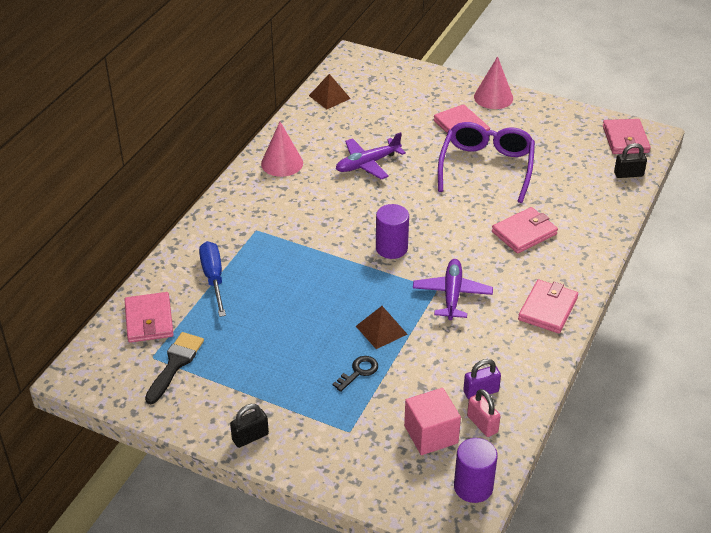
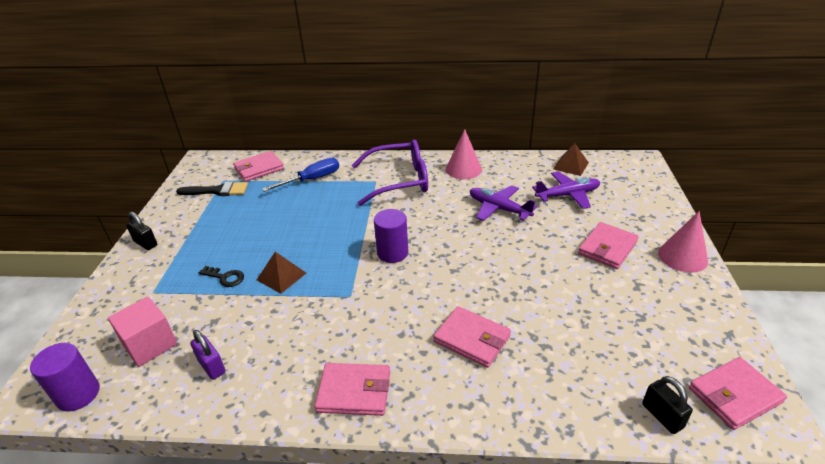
camera: 70 degrees right, 5 degrees down
(452, 294) = (346, 308): purple plane -> purple plane (568, 195)
(482, 424) = (165, 379): pink padlock -> none
(486, 167) = (559, 282): purple glasses -> purple glasses (399, 181)

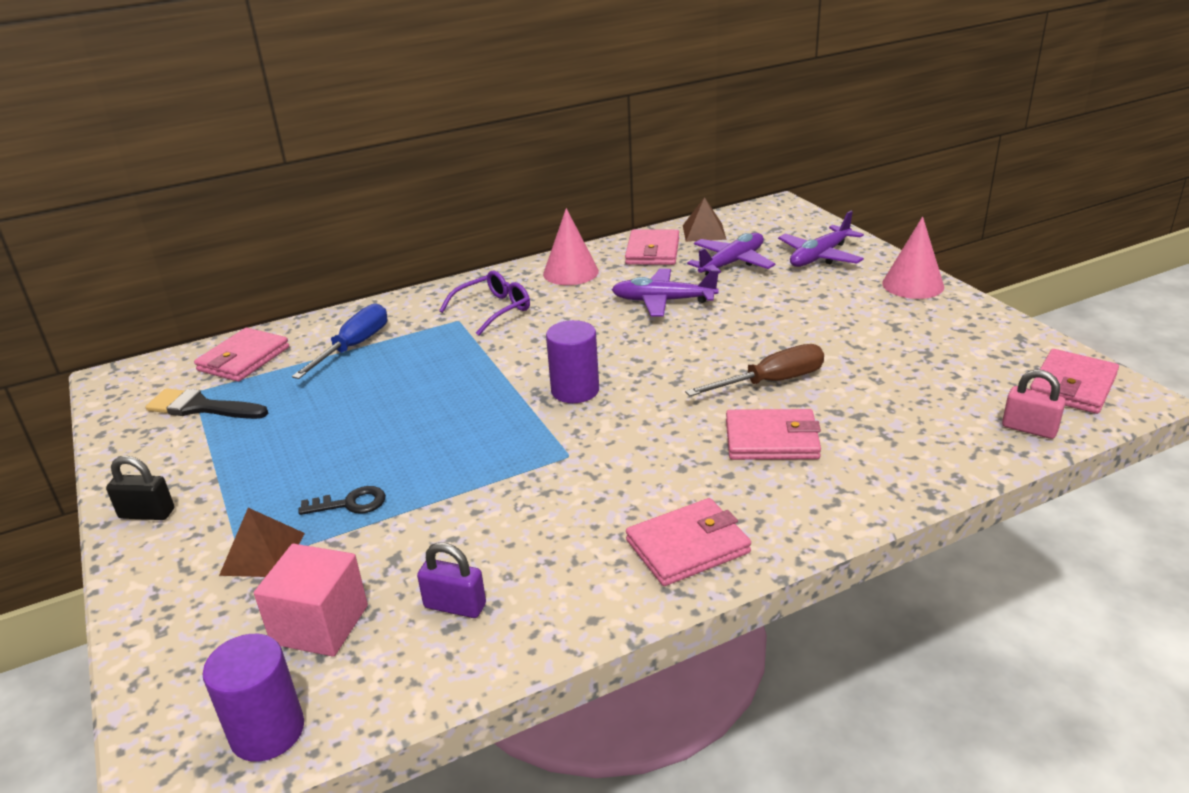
camera: 30 degrees left, 5 degrees down
(217, 191) = (201, 407): black brush -> black brush turned 135 degrees counterclockwise
(281, 276) = (441, 470): brown pyramid -> brown pyramid (262, 554)
(399, 181) = (493, 310): purple glasses -> purple glasses, size x0.60
(511, 295) = (771, 382): none -> brown screwdriver
(607, 248) = (829, 301): pink wallet -> pink wallet (653, 251)
(633, 210) = (820, 256): none -> purple plane
(662, 416) = (1029, 429): black padlock -> pink padlock

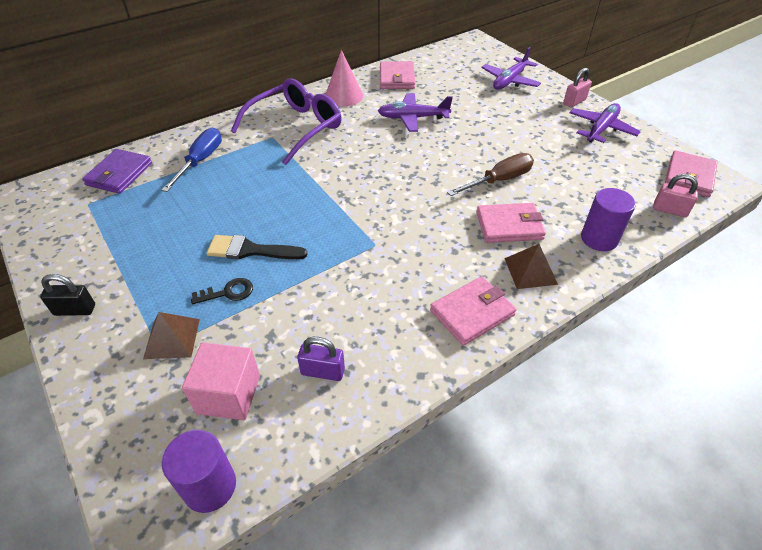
camera: 10 degrees left, 15 degrees up
(201, 407) = (96, 217): black brush -> black brush (250, 250)
(244, 359) = (119, 174): pink wallet -> purple wallet
(493, 310) = (296, 128): purple glasses -> purple glasses, size x1.67
(575, 390) = (368, 192): purple cylinder -> purple cylinder (599, 239)
(704, 232) = (428, 62): brown pyramid -> brown pyramid (530, 271)
(732, 263) = (452, 87): purple plane -> purple plane (601, 129)
(913, 285) = (574, 102): pink cone -> pink padlock

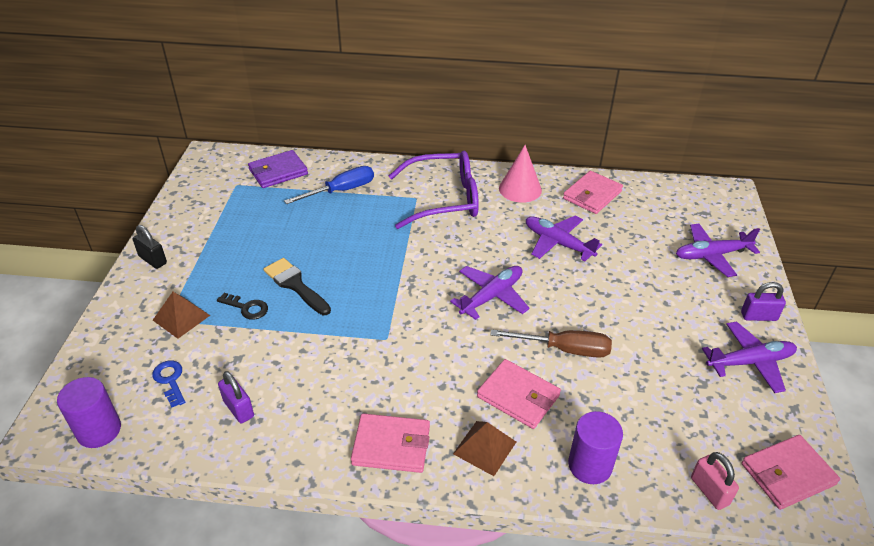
camera: 40 degrees right, 5 degrees down
(228, 394) = (170, 380): pink cube -> blue key
(412, 174) = (492, 296): none -> purple plane
(574, 102) = (758, 316): pink padlock -> purple padlock

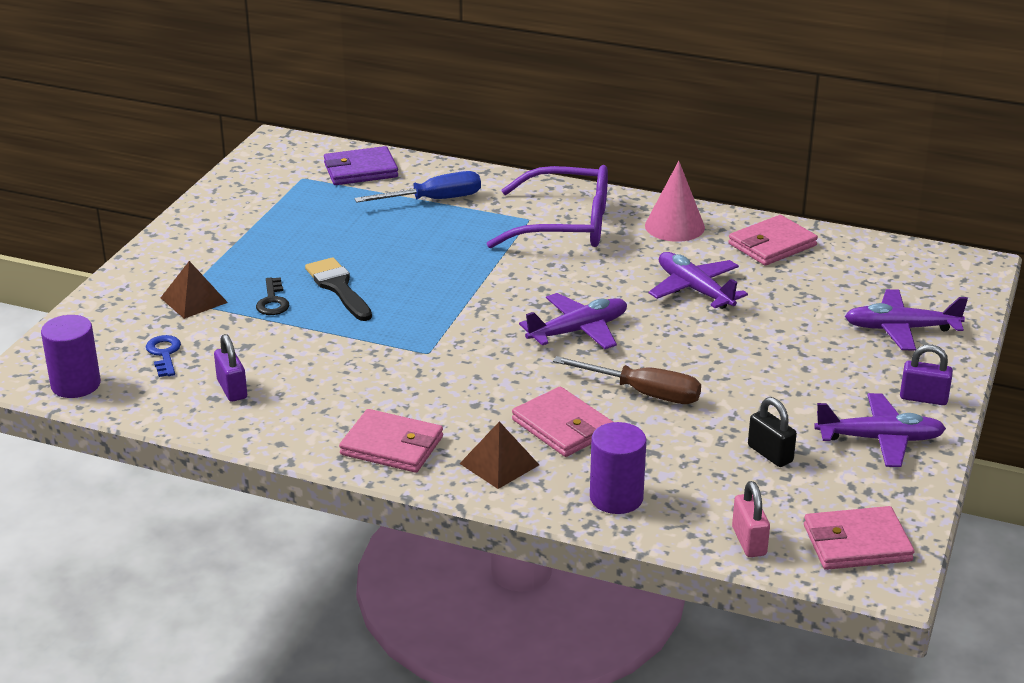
camera: 15 degrees right, 10 degrees down
(153, 260) = (177, 241): black padlock -> black padlock (770, 454)
(247, 308) = (273, 301): black key -> black key turned 45 degrees clockwise

